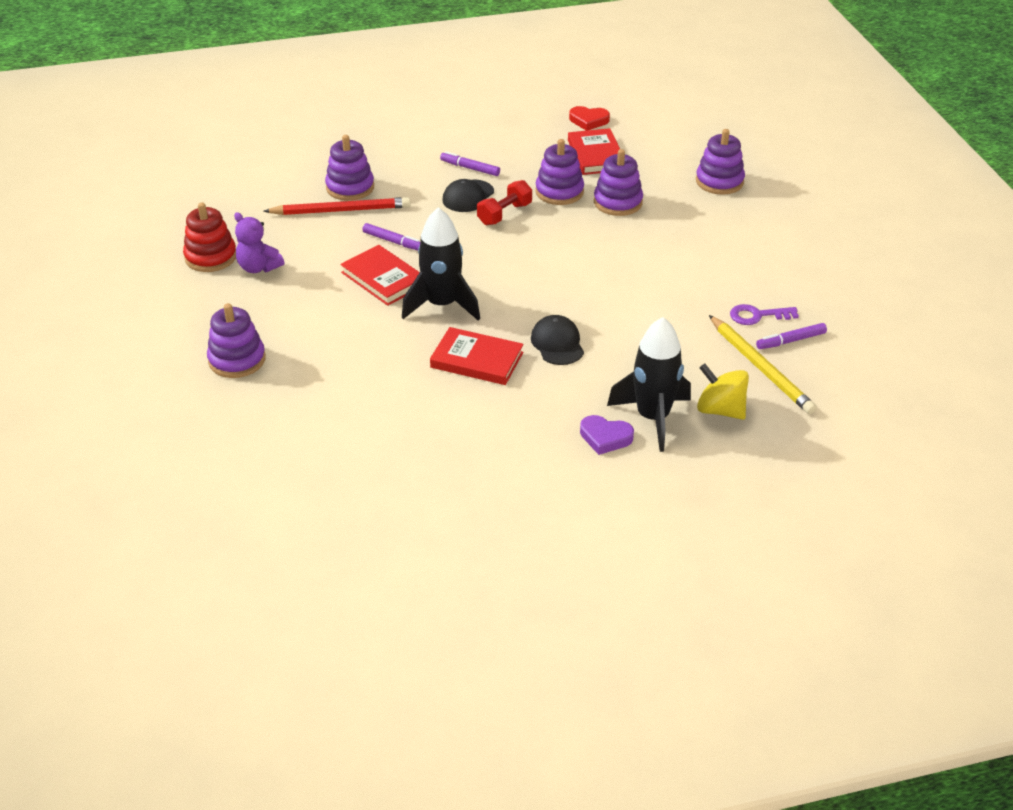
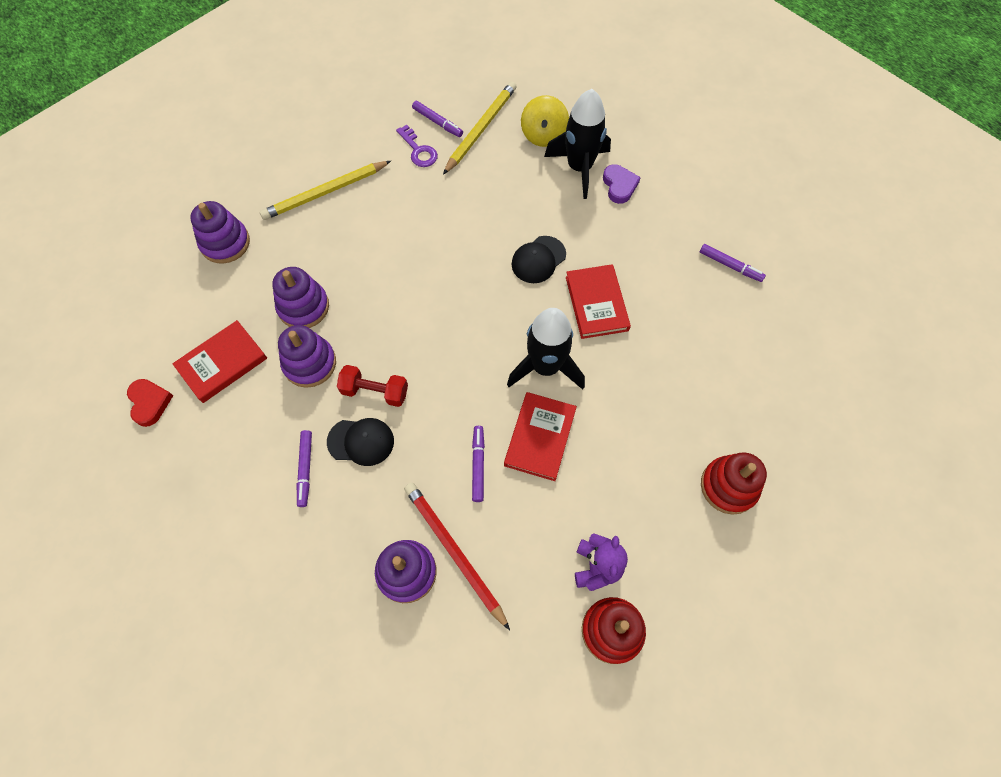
camera: 120 degrees left, 25 degrees up
(237, 360) = (728, 486): purple stacking toy -> red stacking toy
(436, 472) = (730, 266): none -> purple marker
(740, 245) = (325, 192): none -> yellow pencil

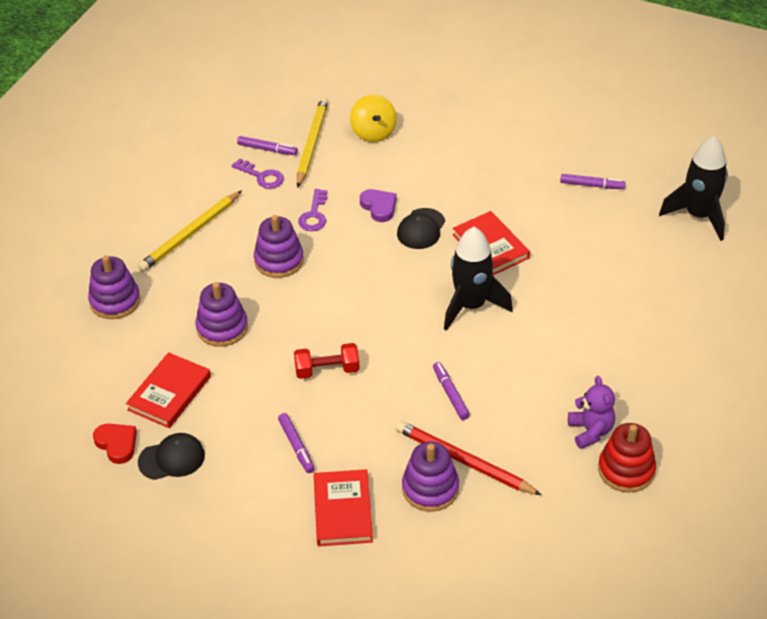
camera: 20 degrees left, 20 degrees down
(309, 363) = (254, 368): purple stacking toy -> purple stacking toy (279, 260)
(361, 441) = (335, 410): black cap -> black cap (172, 458)
(446, 209) = (314, 215): none -> purple key
(540, 437) = (493, 358): red book -> red book (343, 510)
(579, 168) = (420, 149): black rocket -> black rocket (698, 216)
(619, 186) = (464, 153): purple heart -> purple heart (379, 207)
(728, 486) = (670, 342): red stacking toy -> none

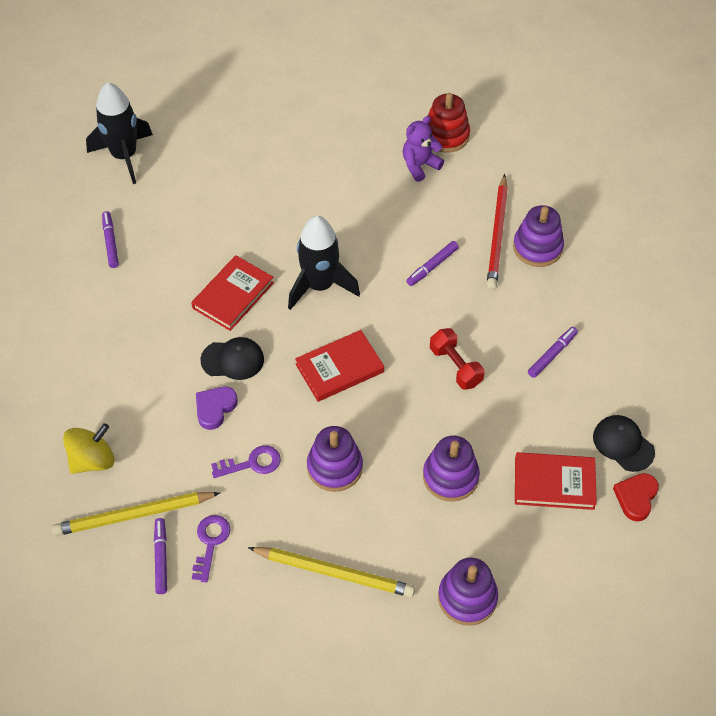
camera: 115 degrees left, 10 degrees up
(343, 510) = (595, 296): red book -> red book (339, 368)

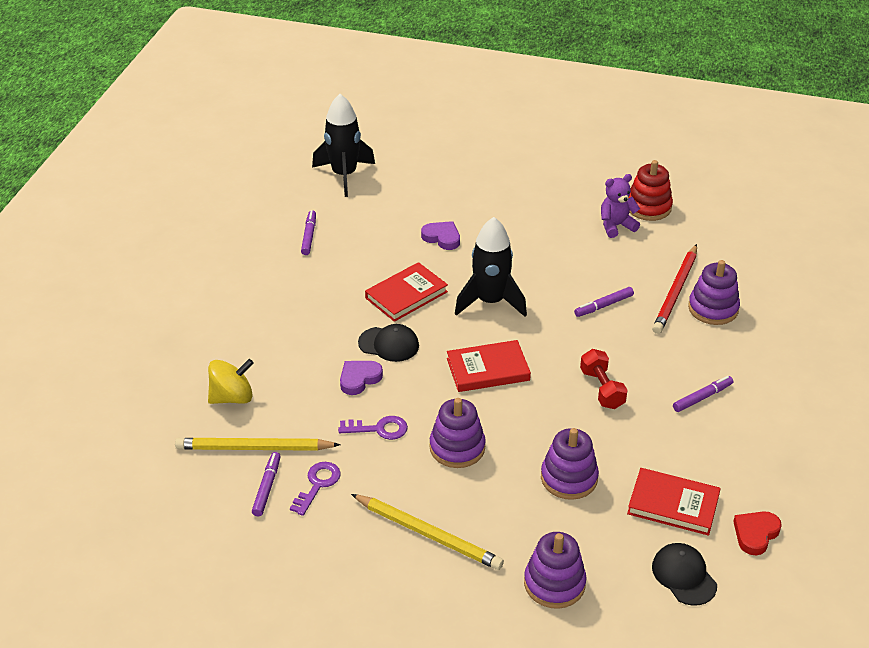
camera: 15 degrees right, 15 degrees down
(249, 216) = (442, 238): none -> purple heart
(623, 444) = (754, 486): black cap -> black cap (684, 576)

